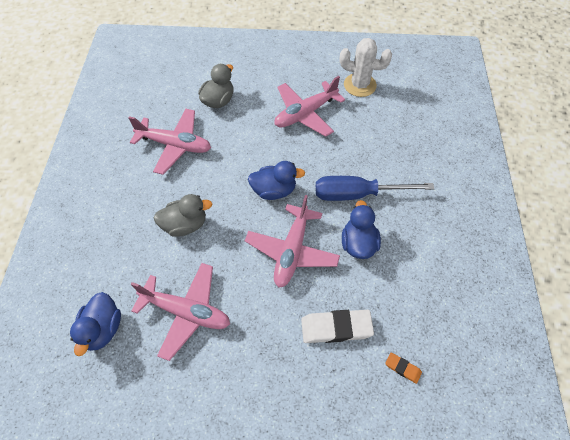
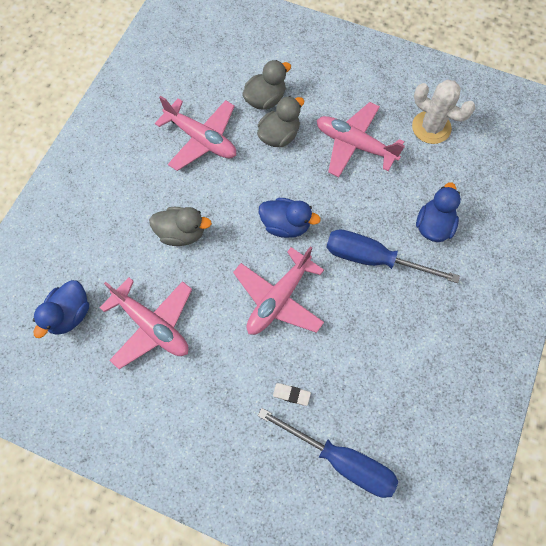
camera: 20 degrees right, 10 degrees up
(241, 124) = (279, 136): none -> grey duck
(305, 114) = (354, 145): pink plane -> pink plane turned 45 degrees clockwise
(336, 328) = (291, 394): white eraser -> white eraser, size x0.50
(358, 243) = (350, 314): blue duck -> blue duck (433, 225)
(402, 368) = (341, 459): orange eraser -> blue screwdriver

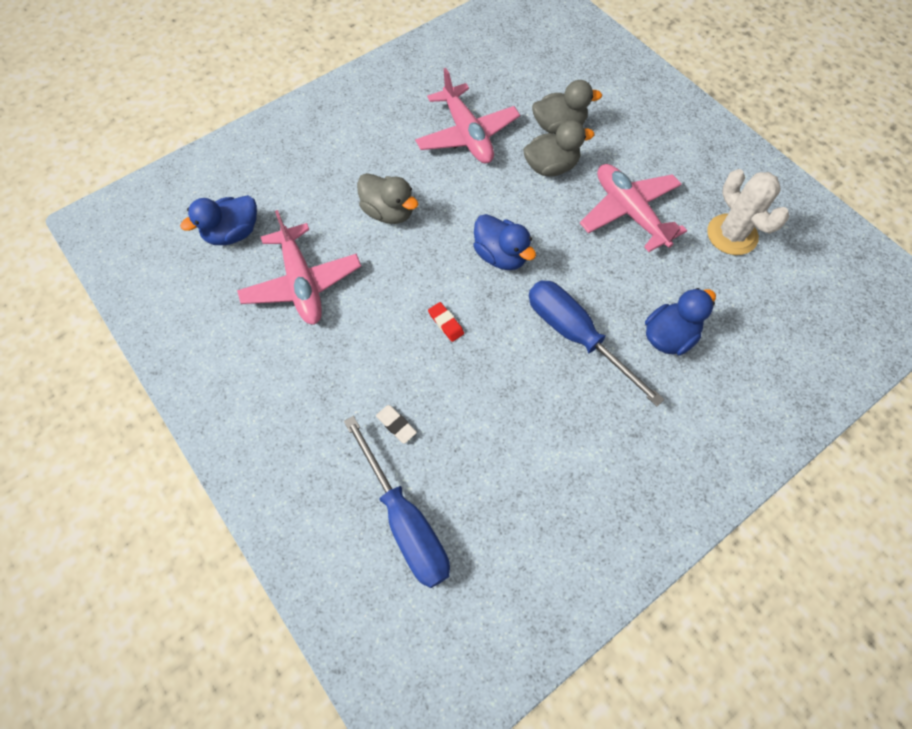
camera: 30 degrees right, 5 degrees down
(279, 298) = (446, 323): pink plane -> red eraser

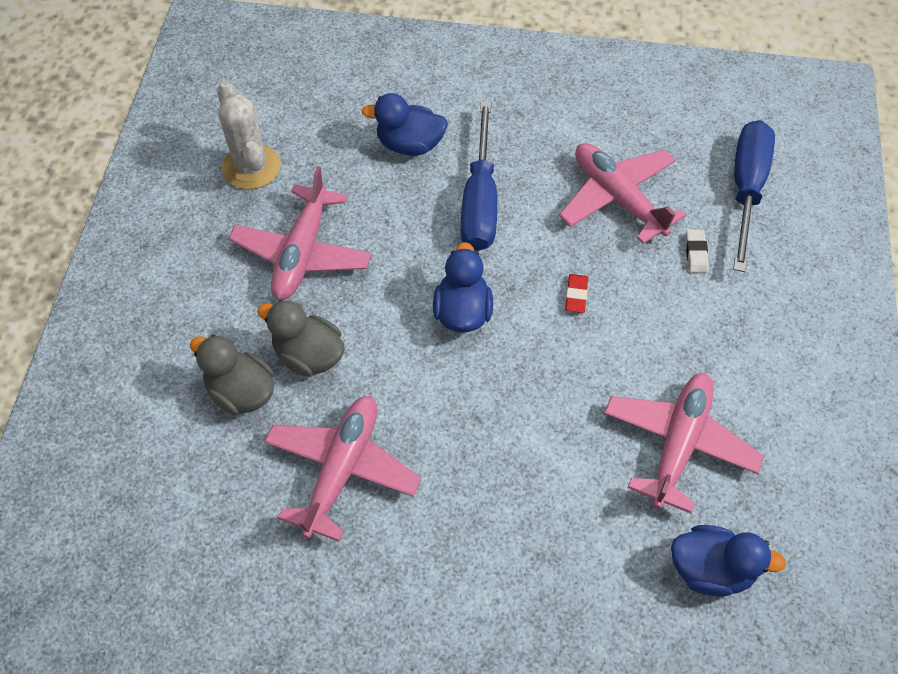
camera: 135 degrees left, 5 degrees down
(388, 212) = (521, 448): grey duck -> none
(490, 422) = (617, 198): none -> pink plane
(732, 235) = (251, 167): white cactus -> white cactus turned 45 degrees counterclockwise

